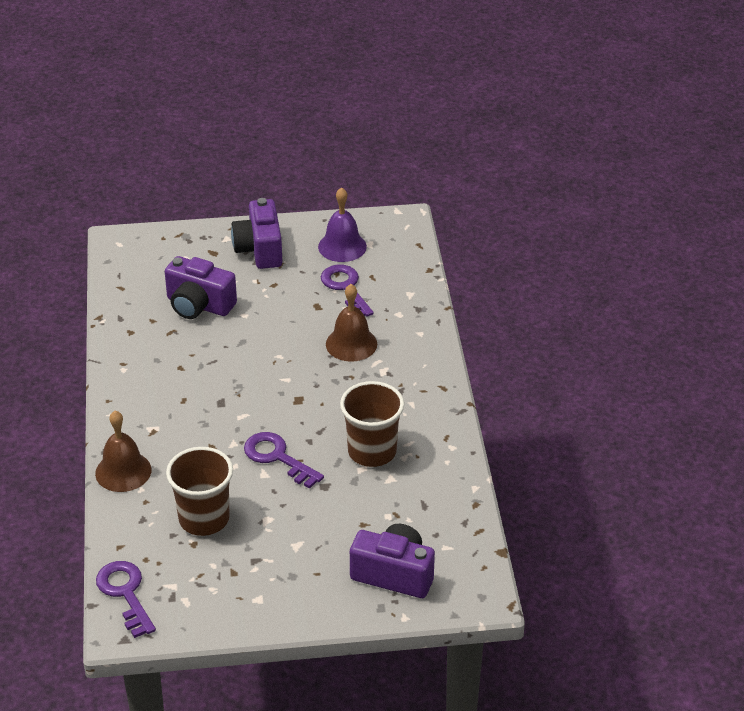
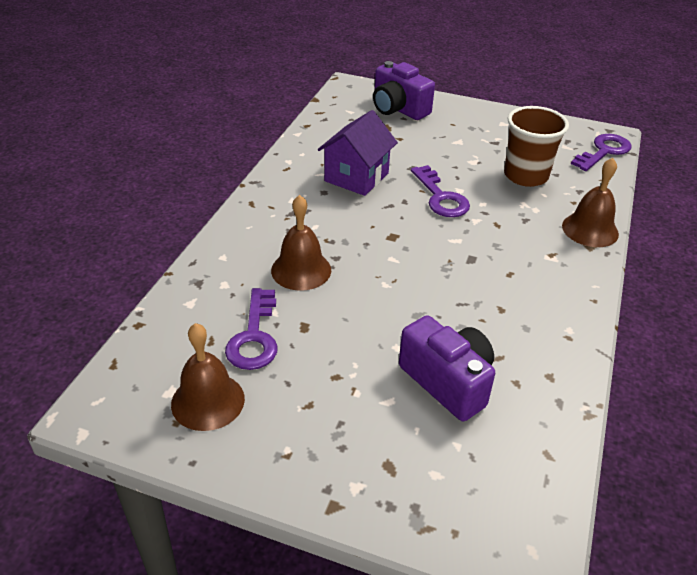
camera: 155 degrees left, 0 degrees up
(125, 593) = (604, 151): purple key -> purple key turned 135 degrees counterclockwise
(260, 249) = (320, 443): purple camera -> none
(342, 246) = (208, 401): purple bell -> brown bell
(372, 451) = (356, 177): brown cup -> purple house

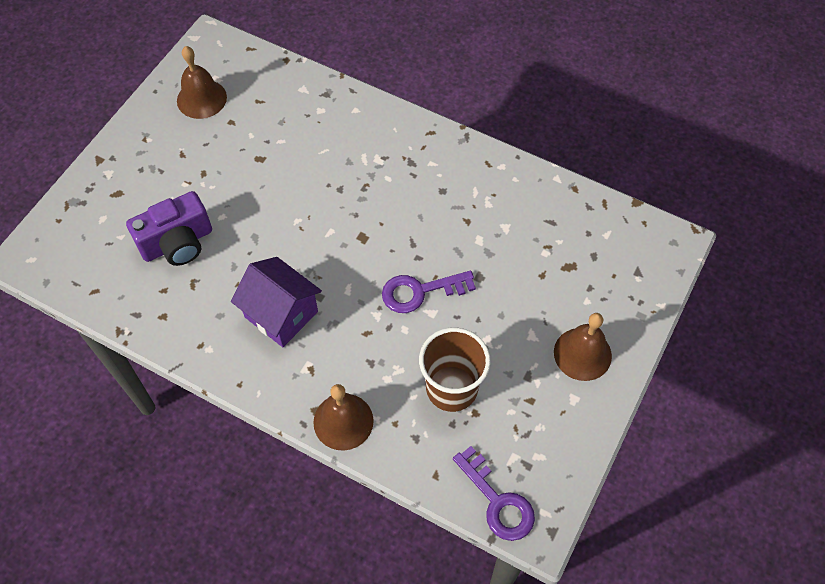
camera: 100 degrees right, 20 degrees up
(254, 337) = (256, 126): purple key -> none
(301, 270) = (327, 162): brown bell -> brown bell (582, 354)
(356, 177) = (465, 221): purple house -> purple house (281, 314)
(398, 109) = (612, 286): purple camera -> none

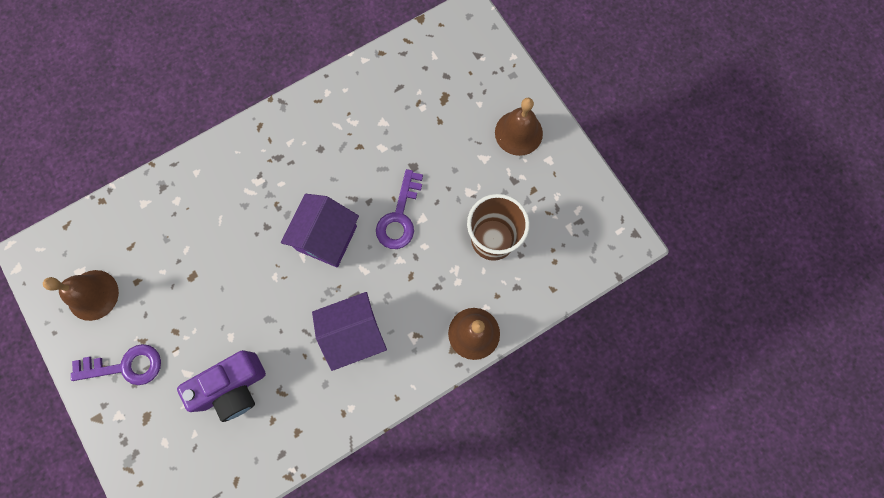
camera: 60 degrees left, 15 degrees up
(177, 243) = (233, 387): purple camera -> purple camera turned 60 degrees clockwise
(360, 242) = (326, 238): none -> purple house
(497, 501) = (595, 257): purple key -> purple key (125, 366)

